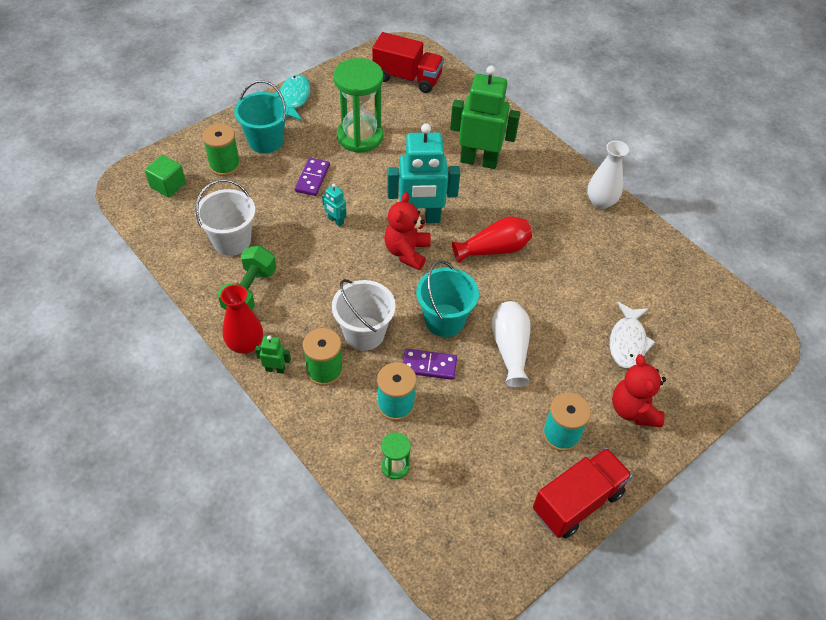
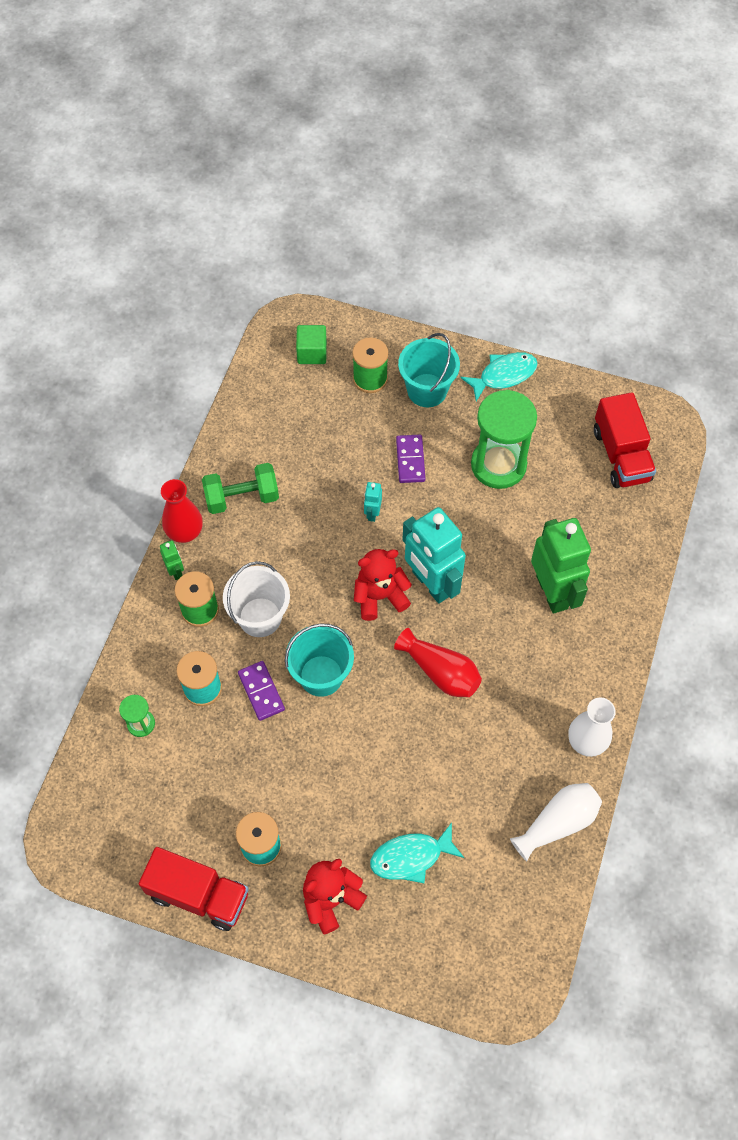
camera: 60 degrees right, 10 degrees up
(232, 241) = (286, 446): white bucket -> none
(312, 178) = (410, 460): purple domino -> purple domino turned 75 degrees counterclockwise
(510, 349) = (327, 751): white vase -> white vase (557, 823)
(628, 342) = (411, 857): white fish -> turquoise fish

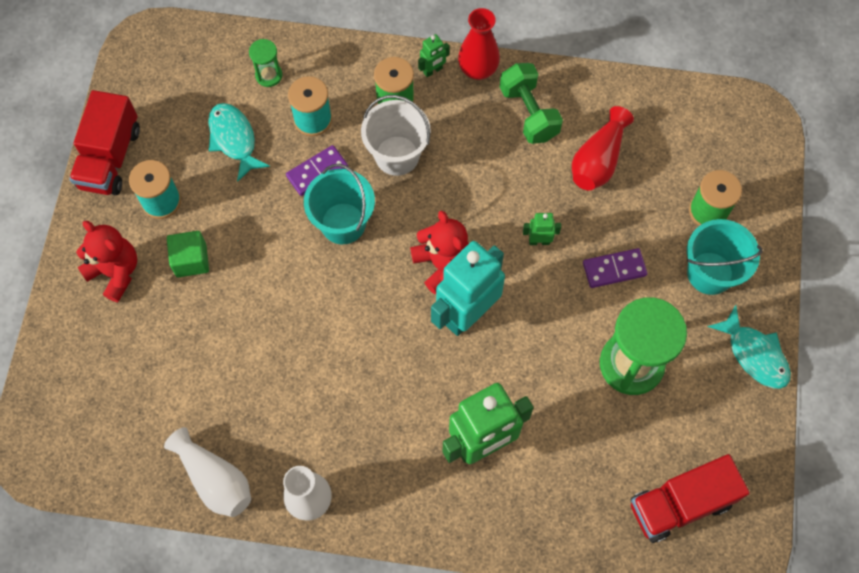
camera: 80 degrees right, 5 degrees up
(312, 353) = (725, 146): green cube -> green cube (191, 260)
(372, 513) = (539, 241): turquoise robot -> green robot
(411, 857) = (164, 338): turquoise fish -> turquoise fish (234, 139)
(440, 672) = (366, 338): red vase -> red vase (598, 160)

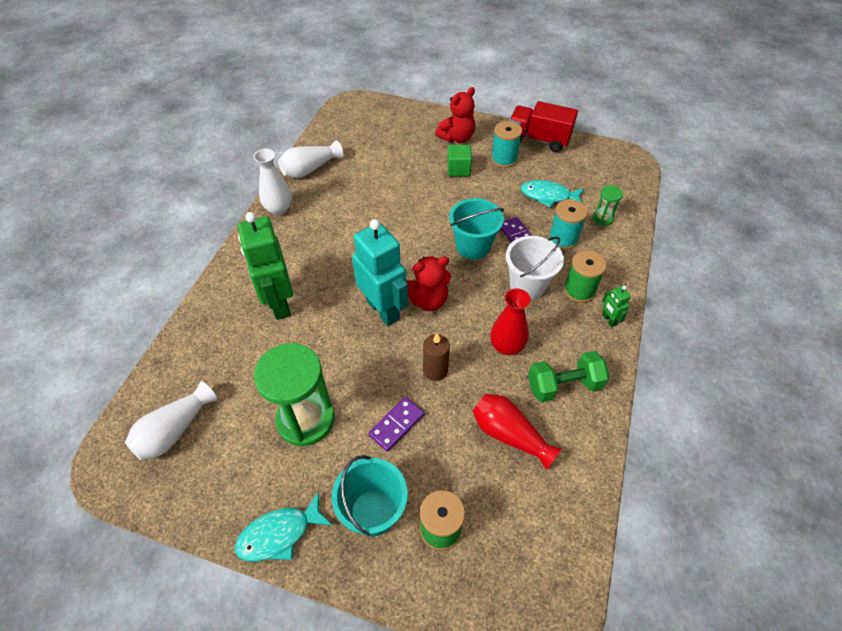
camera: 100 degrees right, 15 degrees down
(234, 139) = (548, 196): turquoise fish -> turquoise fish turned 150 degrees counterclockwise
(478, 69) = (610, 353): red vase -> red vase (506, 346)
(539, 241) = (435, 370): green robot -> brown candle
(614, 269) = (396, 425): purple domino -> purple domino turned 45 degrees clockwise
(680, 504) = (175, 430): red truck -> white vase

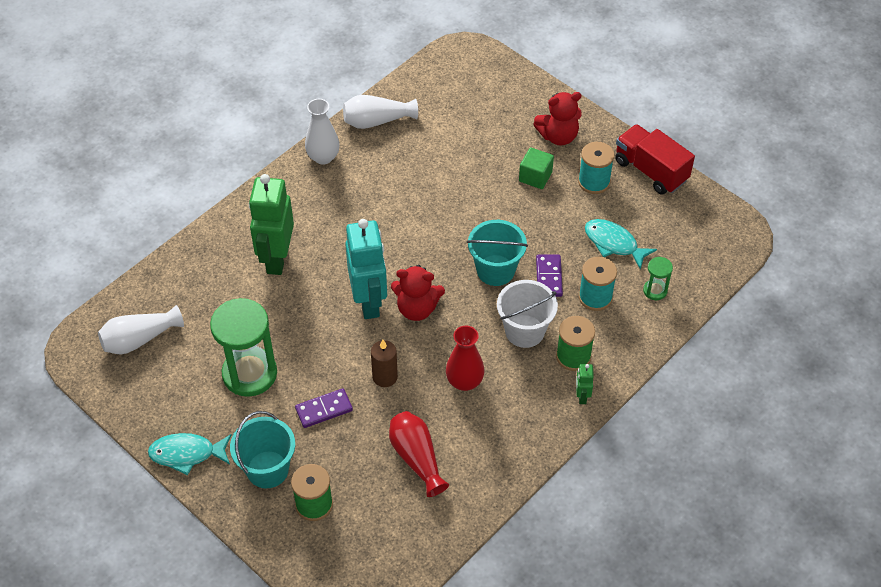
camera: 25 degrees right, 0 degrees up
(564, 385) = (494, 437): green dumbbell -> none

